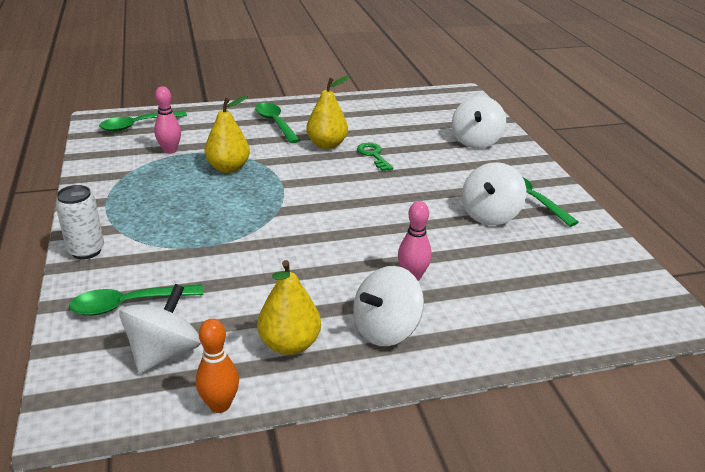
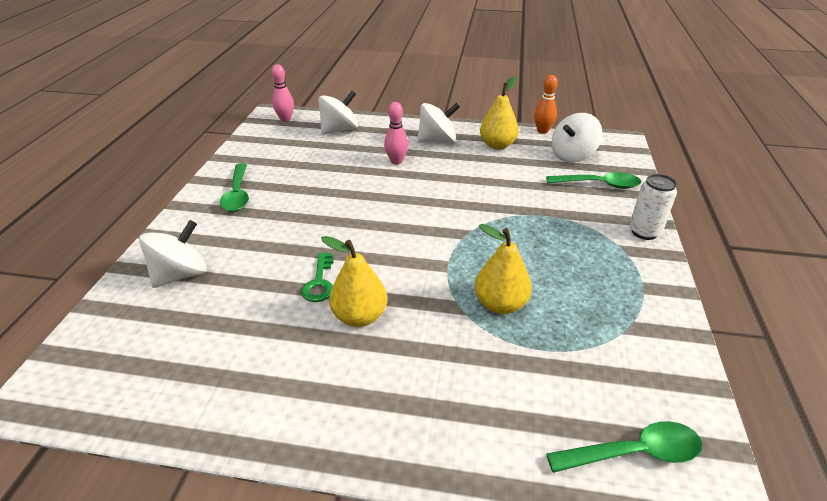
camera: 155 degrees left, 5 degrees up
(170, 150) = (574, 361): pink bowling pin -> pink bowling pin (285, 119)
(275, 123) = (402, 390): green spoon -> none
(490, 215) = (289, 189): white spinning top -> white spinning top (339, 130)

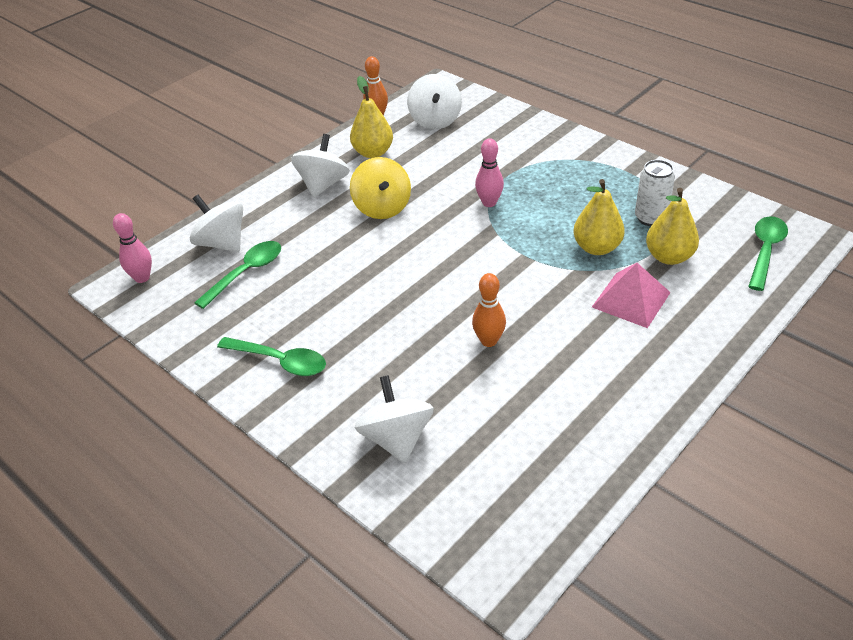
camera: 55 degrees left, 5 degrees up
(319, 282) = (489, 341): green key -> orange bowling pin
(339, 130) = (222, 243): white spinning top -> white spinning top turned 45 degrees counterclockwise
(359, 316) = (554, 330): yellow pear -> yellow pear (669, 257)
(396, 161) = (334, 225): pink bowling pin -> pink bowling pin (489, 203)
(437, 172) = (382, 207): none -> yellow spinning top
(443, 356) = (631, 299): none -> pink pyramid
(599, 184) = (491, 129): green spoon -> green spoon (246, 273)
(644, 232) = (571, 139): white can -> white can (650, 218)

